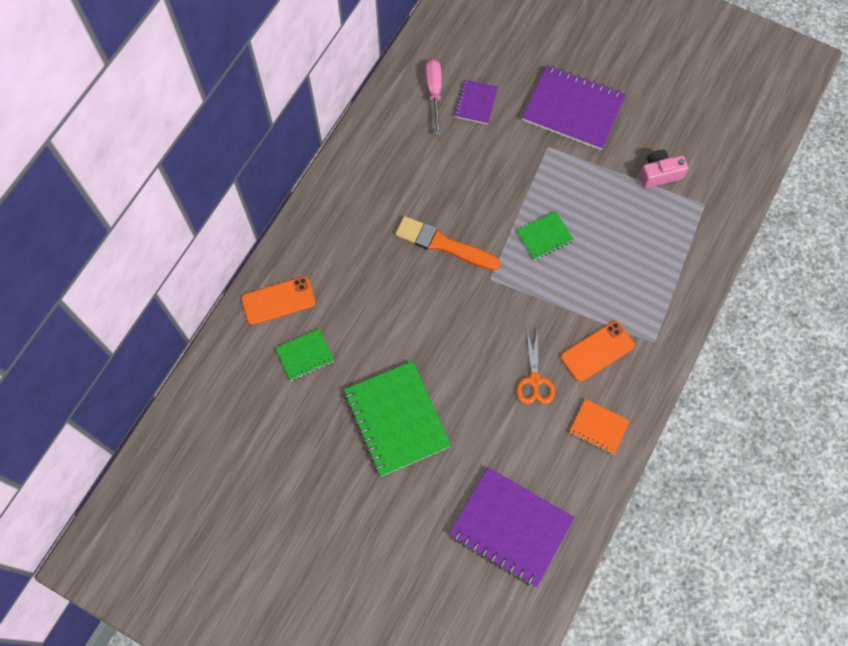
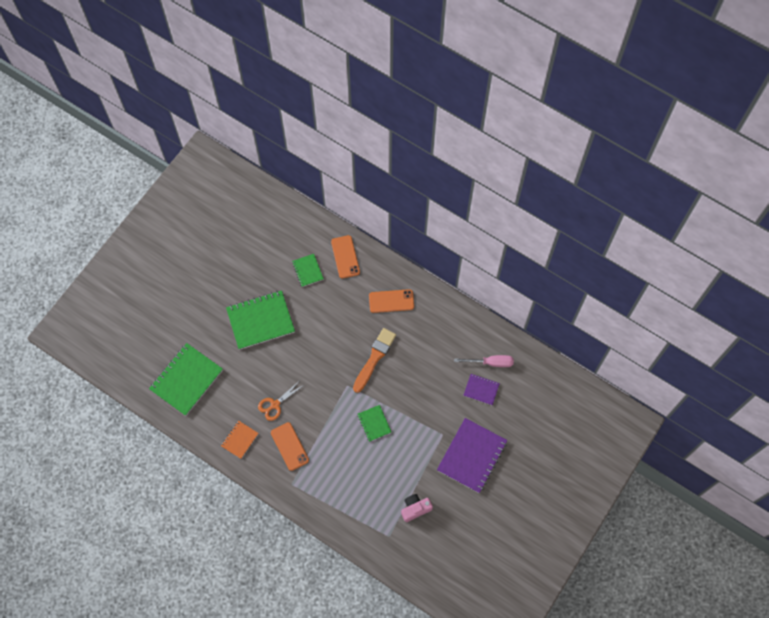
camera: 95 degrees right, 0 degrees up
(349, 228) = (391, 301): none -> orange phone
(511, 527) = (186, 380): purple notebook -> green notebook
(534, 380) = (275, 404): orange scissors -> orange scissors turned 45 degrees counterclockwise
(659, 174) = (415, 508): pink camera -> pink camera turned 105 degrees counterclockwise

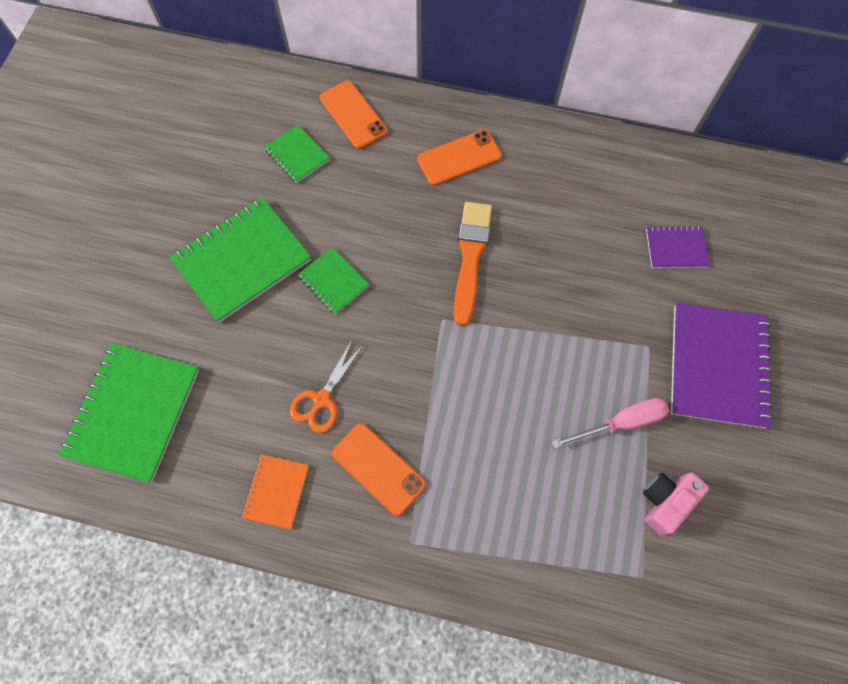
camera: 20 degrees left, 0 degrees up
(374, 423) = (519, 369): green notebook -> green notebook (333, 281)
(491, 362) = (669, 200): pink screwdriver -> pink screwdriver (620, 423)

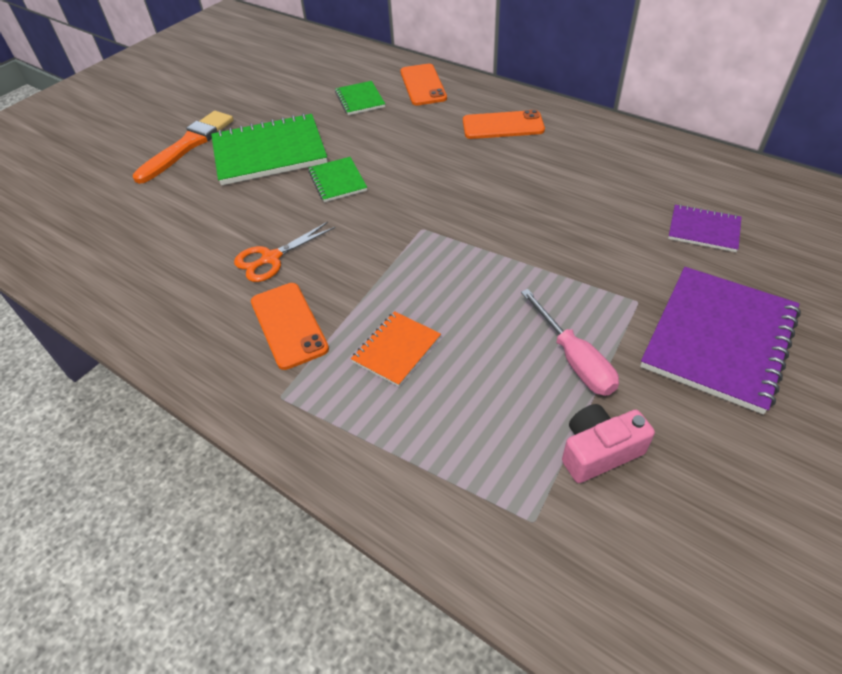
camera: 25 degrees right, 20 degrees down
(134, 412) = (108, 226): green notebook -> none
(276, 491) = (181, 315): orange notebook -> orange notebook (396, 350)
(470, 257) = (476, 191): orange brush -> orange brush (188, 145)
(620, 423) = (574, 359): pink screwdriver -> pink screwdriver turned 60 degrees clockwise

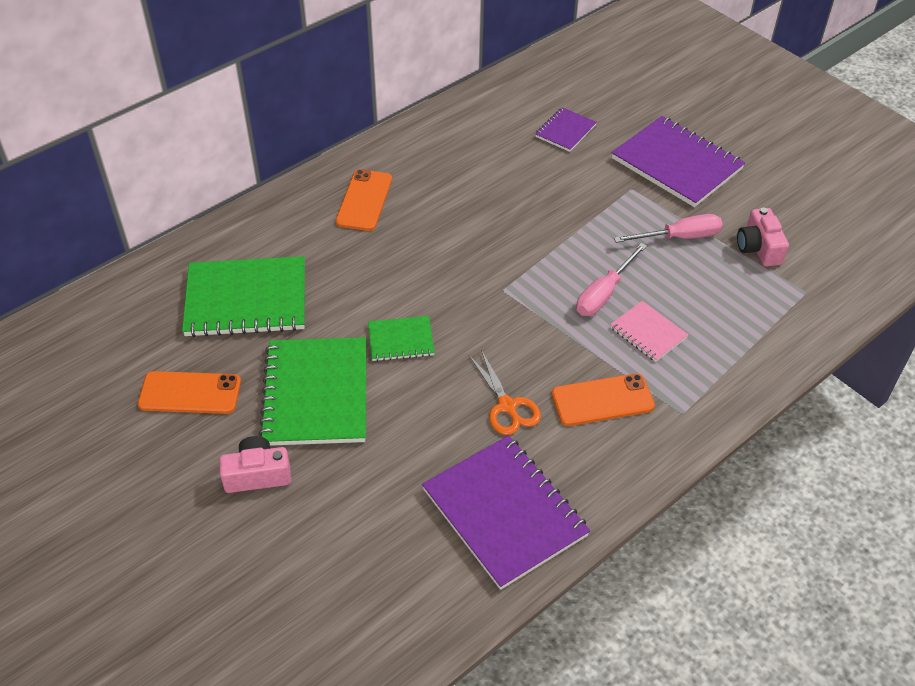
camera: 80 degrees left, 0 degrees up
(147, 278) = (504, 513): none -> purple notebook
(188, 145) = (257, 474): orange brush -> pink camera
(360, 99) = (246, 299): green notebook -> green notebook, size x1.95
(396, 350) = (648, 333): orange notebook -> pink notebook
(423, 85) = (247, 241): orange phone -> orange phone (190, 393)
(445, 303) = (604, 293): none -> pink screwdriver

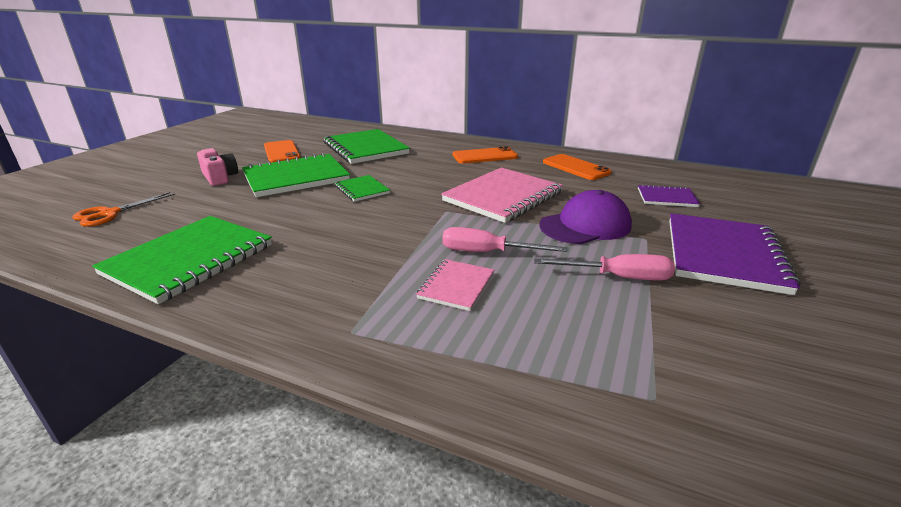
camera: 65 degrees right, 20 degrees down
(494, 236) = (503, 197): none -> pink notebook
(504, 513) = (189, 260): purple notebook -> green notebook
(507, 406) = (314, 237): orange scissors -> orange scissors (109, 214)
(589, 211) = (585, 225): none -> purple cap
(602, 400) = (344, 279): orange phone -> orange phone (576, 167)
(679, 237) = (618, 277): pink screwdriver -> pink screwdriver turned 45 degrees counterclockwise
(758, 248) = (679, 336): pink camera -> none

